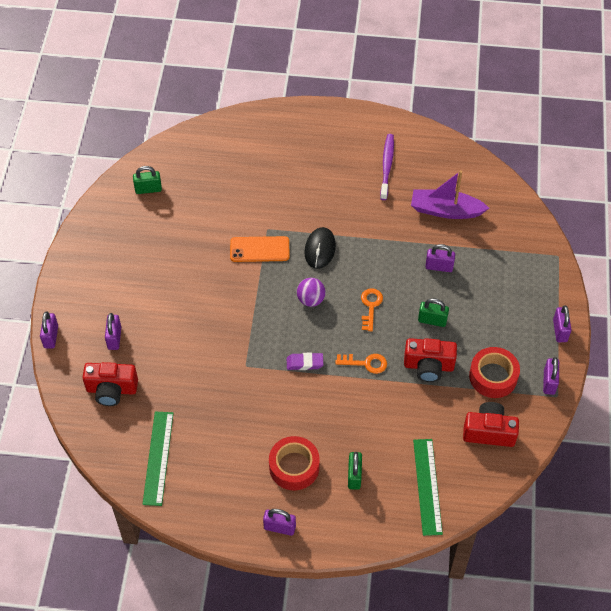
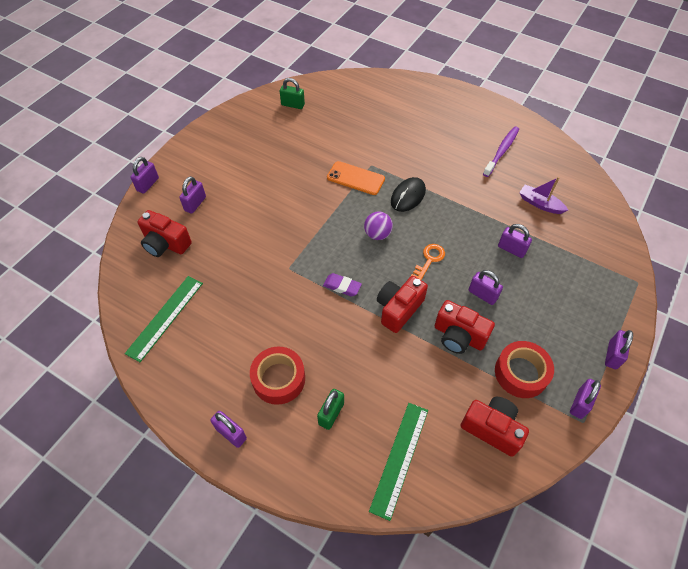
camera: 25 degrees right, 0 degrees up
(366, 363) = (398, 309): orange key -> red camera
(432, 320) = (482, 295): green padlock -> purple padlock
(445, 210) = (540, 204): purple boat -> purple boat, size x0.65

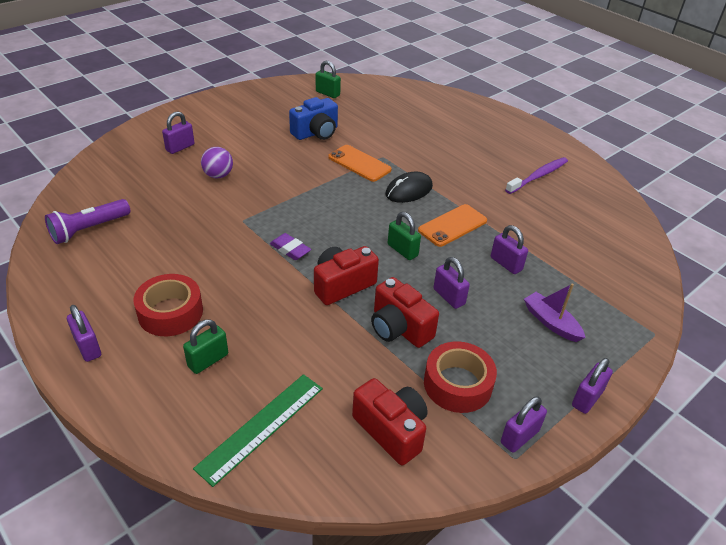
camera: 15 degrees right, 15 degrees down
(148, 184) = (144, 123): purple padlock -> none
(165, 244) = (130, 171): red camera -> none
(165, 317) = (89, 229): green ruler -> purple flashlight
(304, 154) = (316, 133): none -> blue camera
(377, 234) = (356, 214): purple ball -> purple ball (218, 175)
(429, 260) = (402, 250): orange key -> green padlock
(457, 223) = (452, 226): none -> orange phone
(540, 204) = (561, 231): purple boat -> purple boat (551, 322)

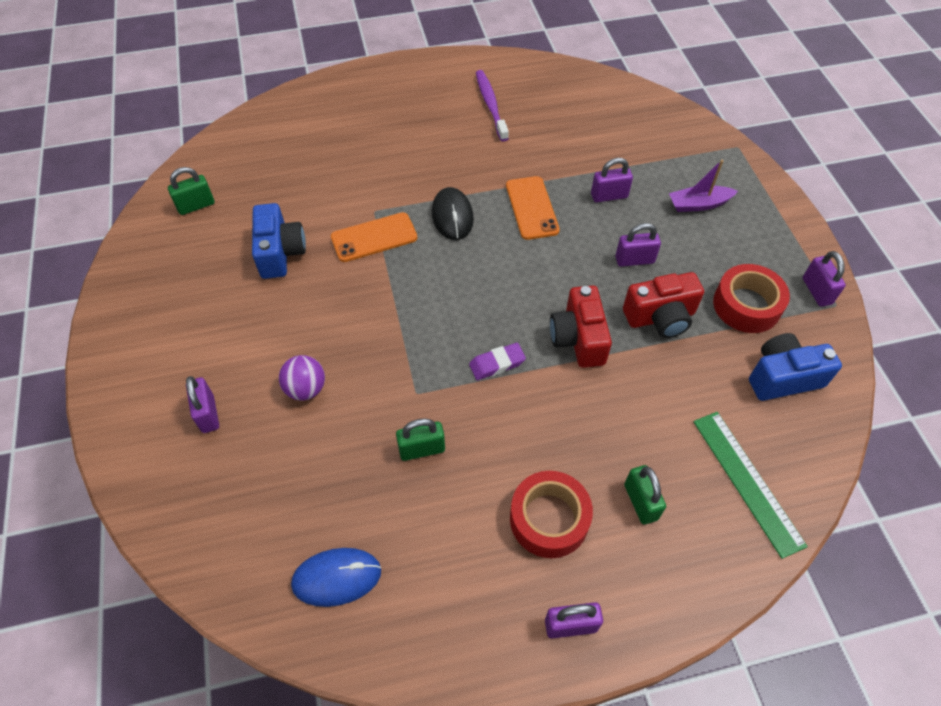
camera: 60 degrees left, 15 degrees up
(89, 229) = (337, 577): purple flashlight -> blue mouse
(391, 430) = (783, 377): red camera -> blue camera
(402, 250) = (549, 265): green padlock -> green padlock (422, 449)
(587, 398) = (791, 227): purple padlock -> none

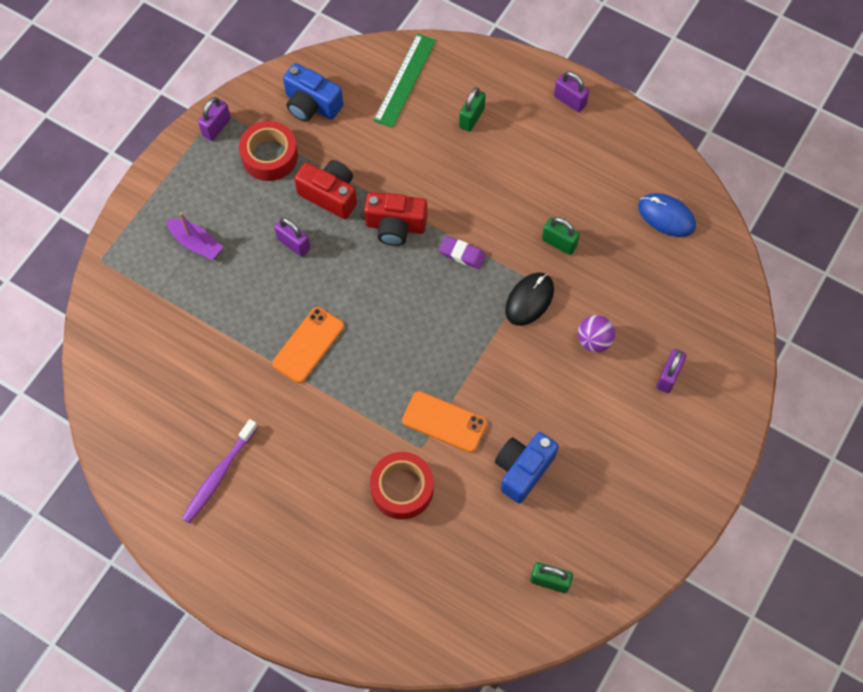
camera: 135 degrees left, 10 degrees up
(452, 216) = (370, 389): black mouse -> black mouse (529, 300)
(549, 519) = (528, 150): red tape -> red tape (402, 488)
(578, 339) = (395, 226): red camera -> red camera turned 60 degrees clockwise
(609, 196) = (244, 305): purple padlock -> none

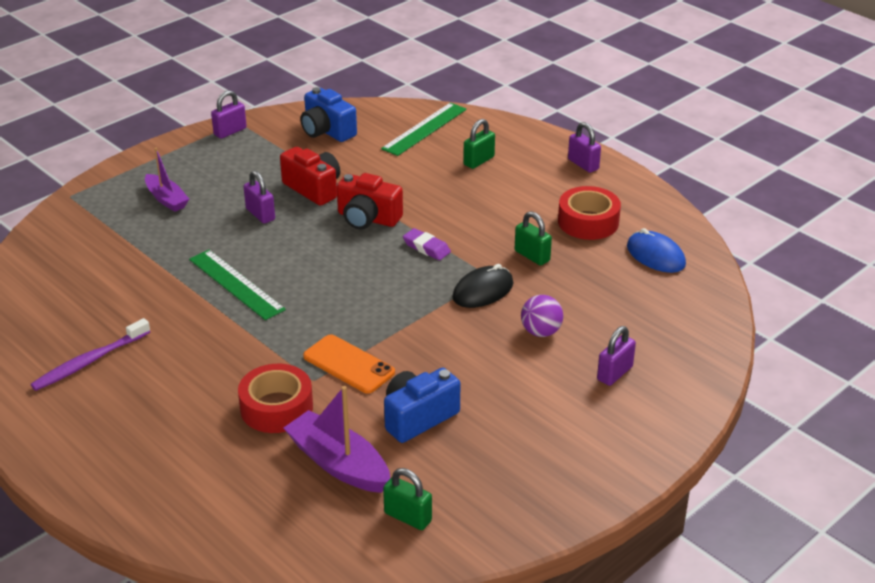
camera: 15 degrees right, 30 degrees down
(270, 156) = (269, 156): red tape -> red tape (588, 222)
(308, 345) = (236, 284): orange phone -> green ruler
(475, 538) = (338, 463): none -> purple boat

